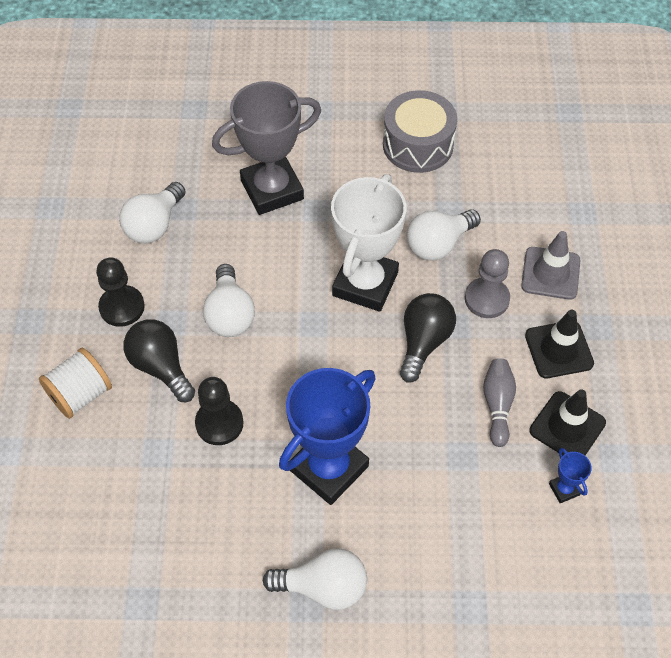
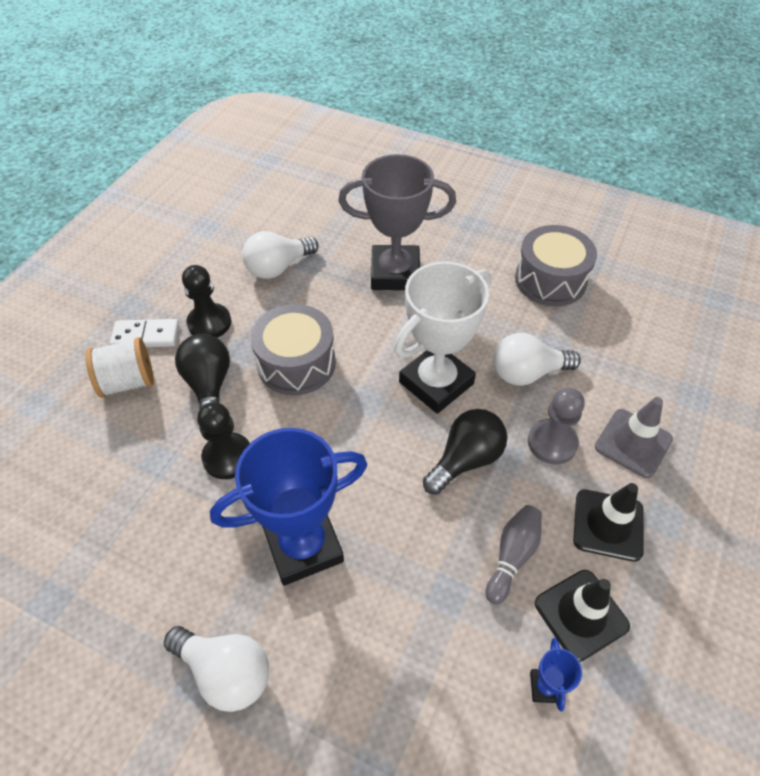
camera: 25 degrees right, 5 degrees down
(67, 344) = (146, 336): none -> white domino
(229, 314) = (296, 363): white light bulb -> grey drum

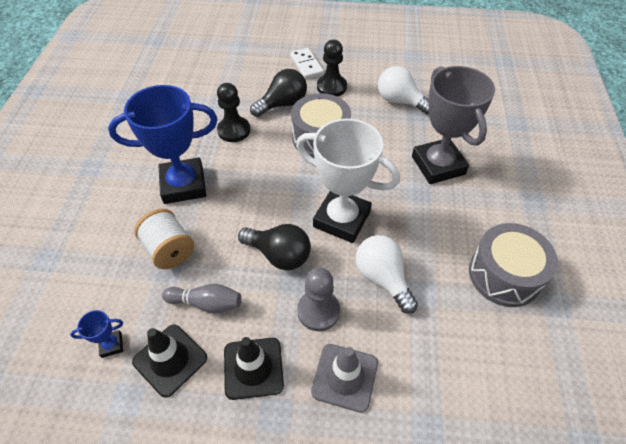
camera: 70 degrees right, 0 degrees up
(128, 382) = (269, 71): white spool -> white spool (169, 250)
(226, 672) = (99, 176): white light bulb -> none
(303, 546) = (183, 185): blue trophy -> blue trophy turned 60 degrees counterclockwise

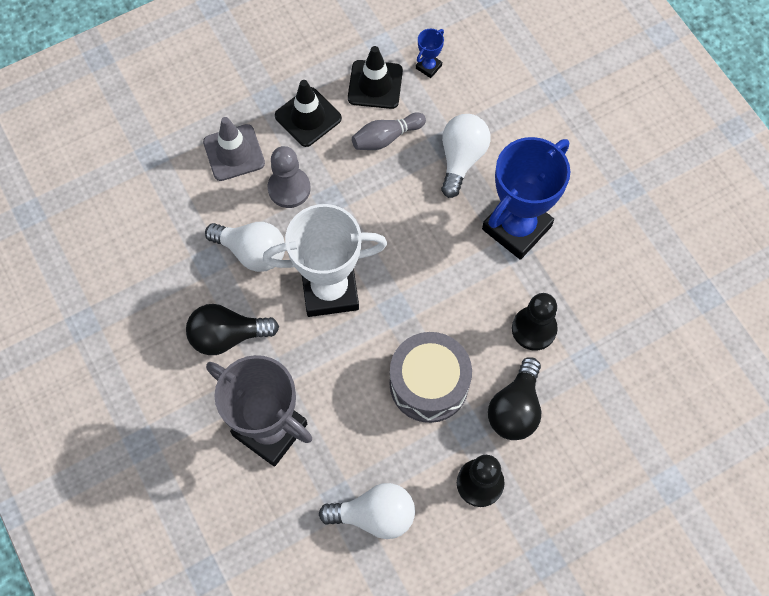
camera: 145 degrees right, 15 degrees up
(169, 250) = (461, 159): white spool -> white light bulb
(279, 255) = (361, 215): black light bulb -> black light bulb (227, 336)
(306, 65) = (546, 506): white domino -> none
(504, 275) = (141, 326): grey drum -> none

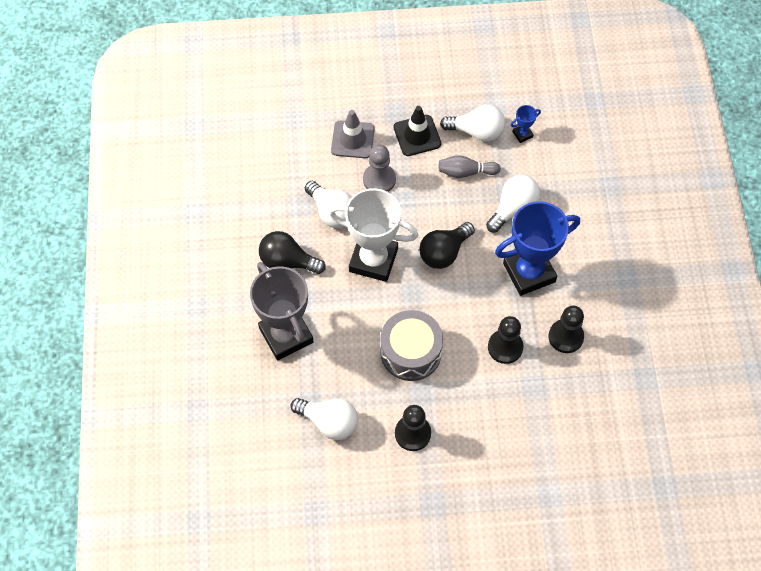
camera: 25 degrees right, 5 degrees down
(375, 84) = (477, 132): black traffic cone -> white light bulb
(515, 409) = (463, 395): black light bulb -> black light bulb (444, 252)
(595, 286) = (565, 337): none -> black pawn

